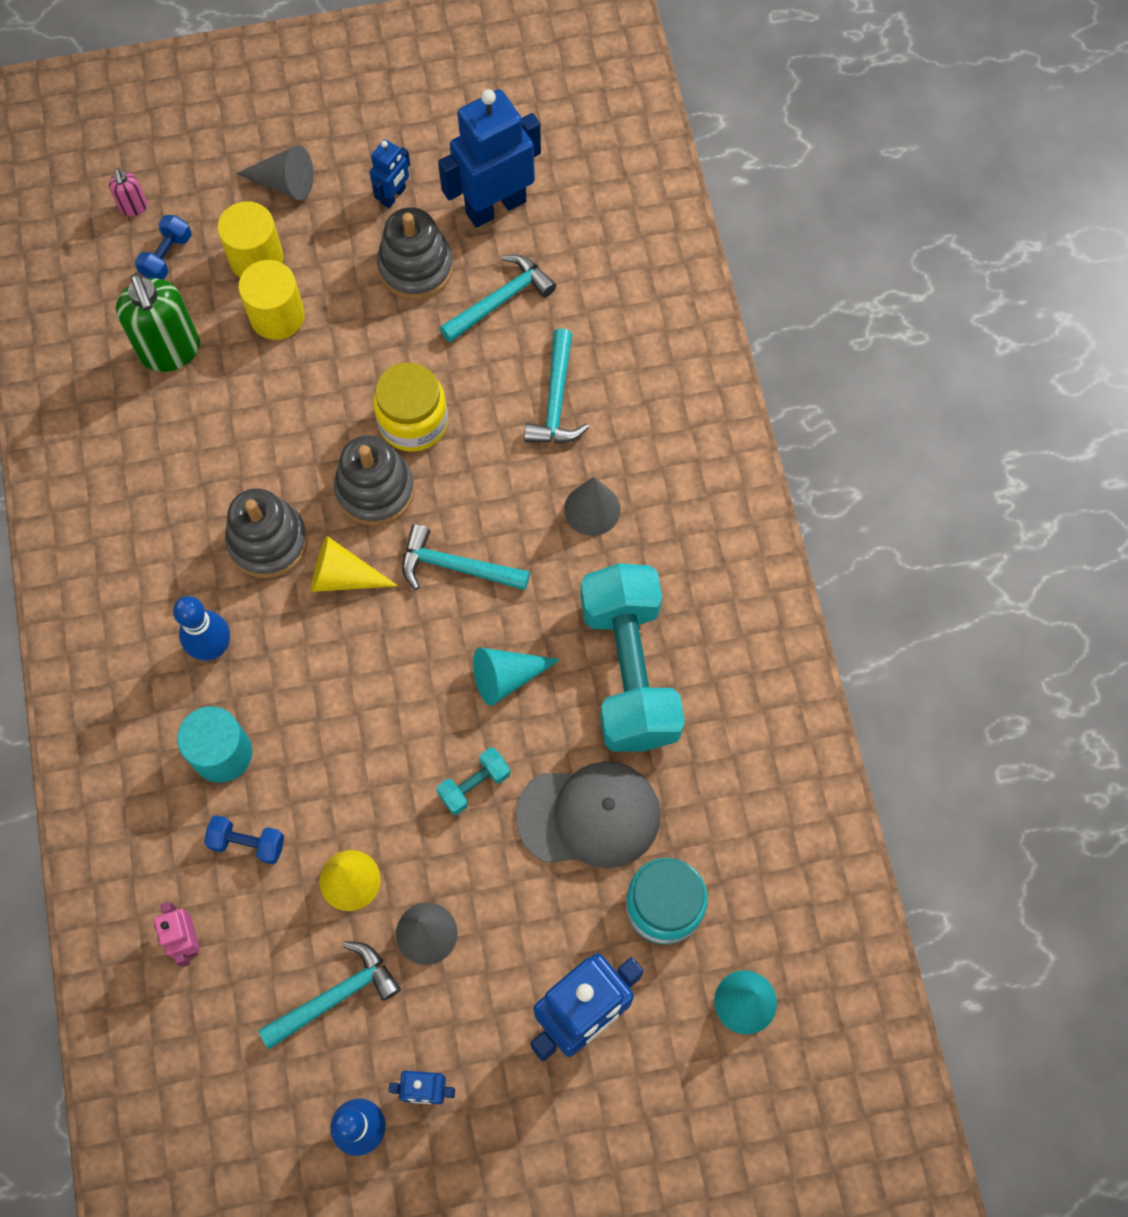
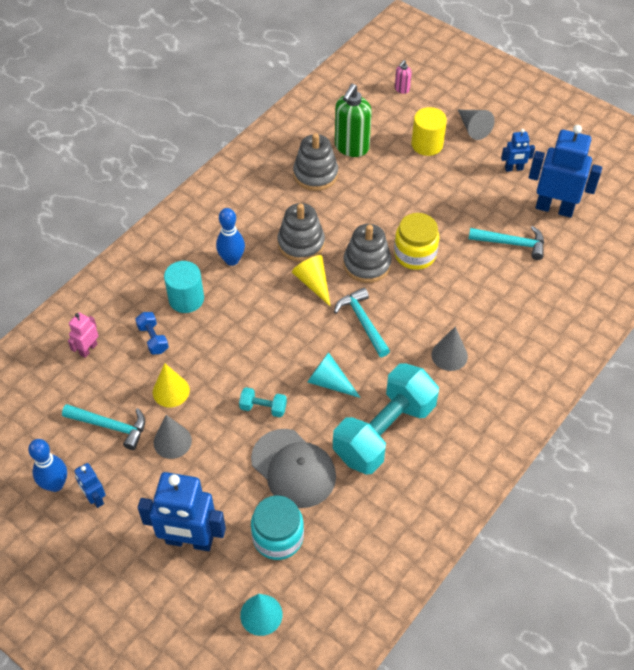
camera: 50 degrees right, 15 degrees down
(167, 256) = (392, 115): blue dumbbell -> none
(277, 316) = (409, 170): yellow cylinder -> none
(416, 267) = (489, 201): grey stacking toy -> grey stacking toy (315, 174)
(556, 400) = (487, 301): turquoise hammer -> none

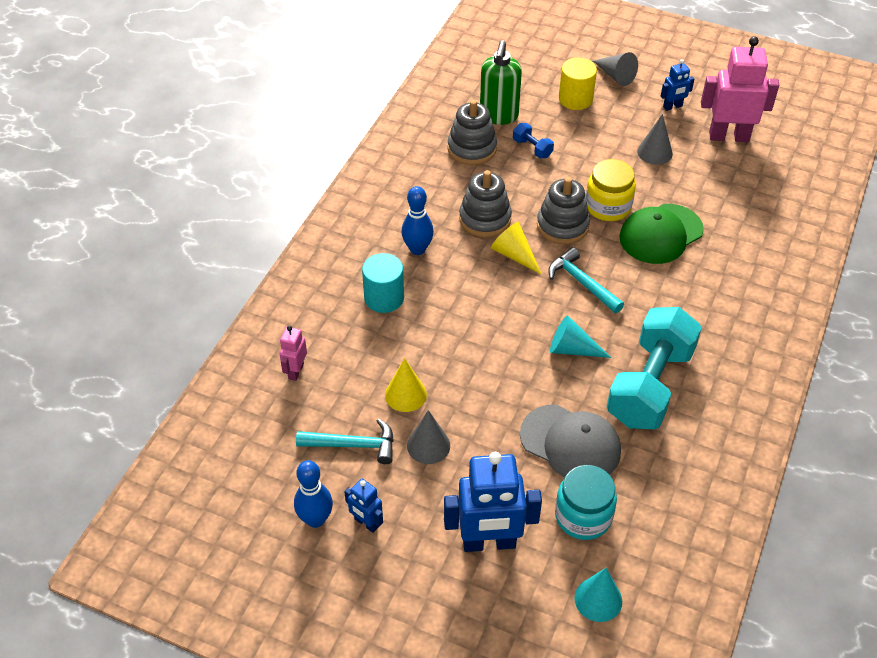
camera: 15 degrees left, 5 degrees down
(153, 339) = (364, 345): blue dumbbell -> blue dumbbell (532, 148)
(263, 408) = (513, 389): turquoise dumbbell -> none
(402, 89) = (527, 51): pink soap dispenser -> none
(449, 355) = (684, 297): grey cone -> grey cone (654, 152)
(452, 290) = (660, 234): none -> green cap
(511, 243) = (701, 177): turquoise hammer -> none
(554, 208) = (729, 136): blue robot -> pink robot

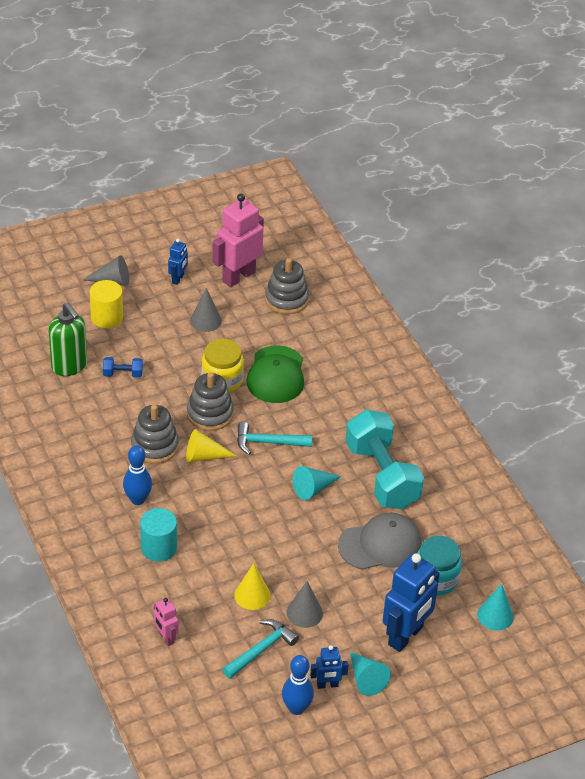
camera: 50 degrees left, 5 degrees down
(405, 548) = (366, 679): none -> turquoise cone
(472, 148) = (82, 403): grey stacking toy -> grey stacking toy (286, 299)

